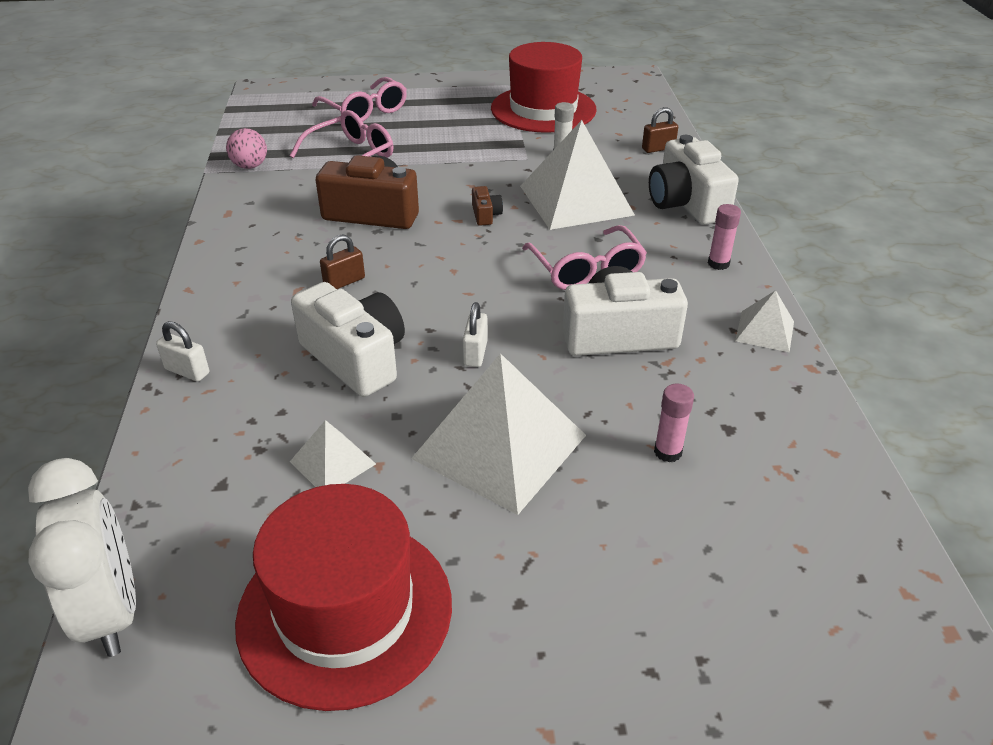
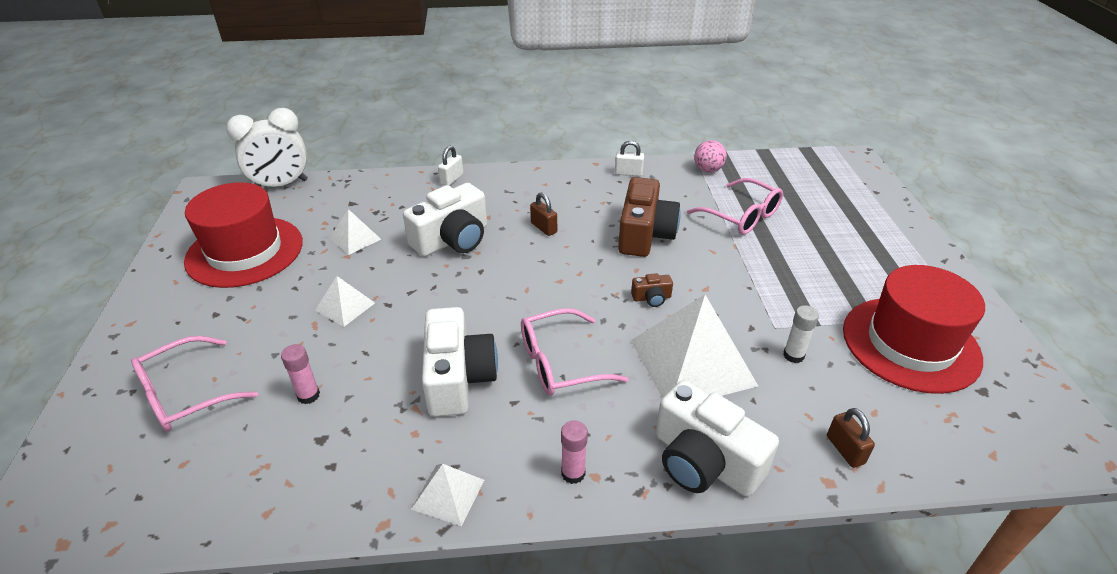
camera: 90 degrees right, 0 degrees up
(365, 111) = (837, 217): pink glasses -> pink glasses (185, 395)
(475, 353) = (448, 294): white padlock -> white padlock (628, 173)
(499, 446) = (345, 306): white pyramid -> white pyramid, size x0.48
(686, 203) = (704, 461): white camera -> white camera turned 120 degrees counterclockwise

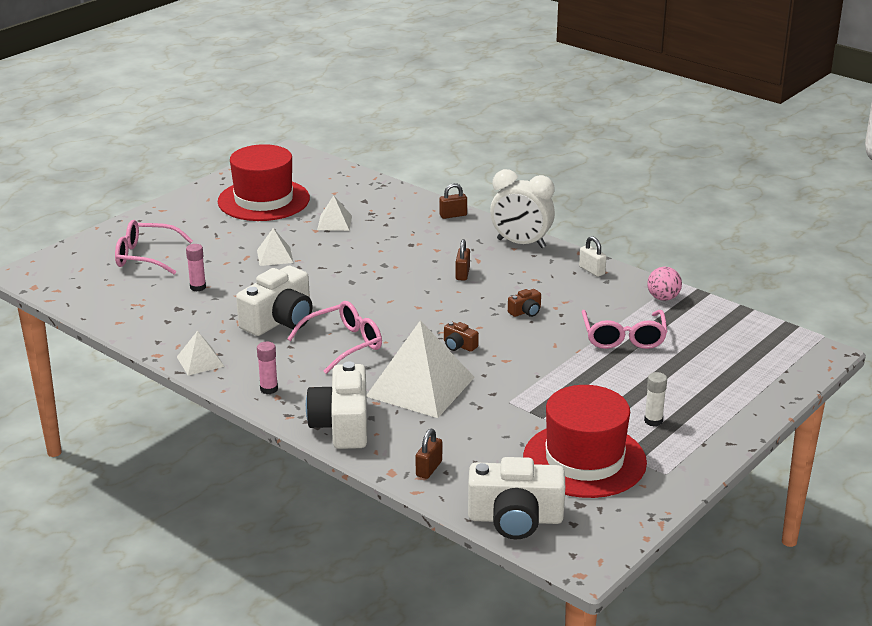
camera: 45 degrees right, 10 degrees down
(281, 185) = (338, 169): white clock -> white clock (521, 243)
(452, 179) = (453, 215): white padlock -> brown padlock
(452, 239) = (391, 252): white camera -> white camera (515, 519)
(559, 363) = (344, 344): pink glasses -> pink glasses turned 120 degrees clockwise
(645, 234) = (525, 311): brown camera -> brown camera, size x0.44
(793, 355) = (490, 419): white glue stick -> white glue stick (653, 421)

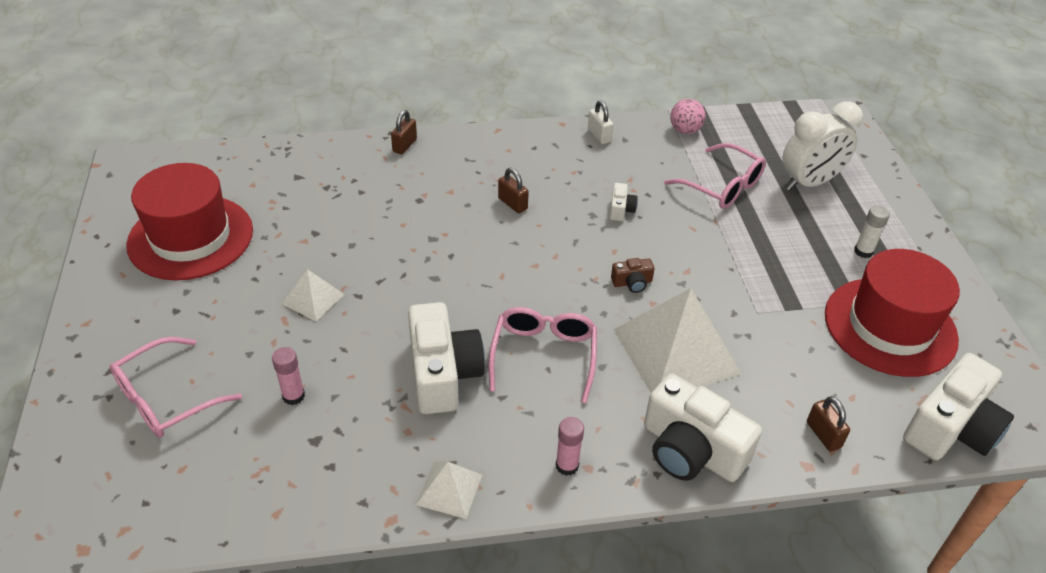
camera: 50 degrees left, 15 degrees up
(334, 222) = (309, 220): white pyramid -> none
(521, 243) = (506, 142): white clock -> white clock (809, 183)
(525, 311) = (621, 209): brown camera -> white camera
(592, 270) = (599, 135): white padlock -> white padlock turned 60 degrees clockwise

